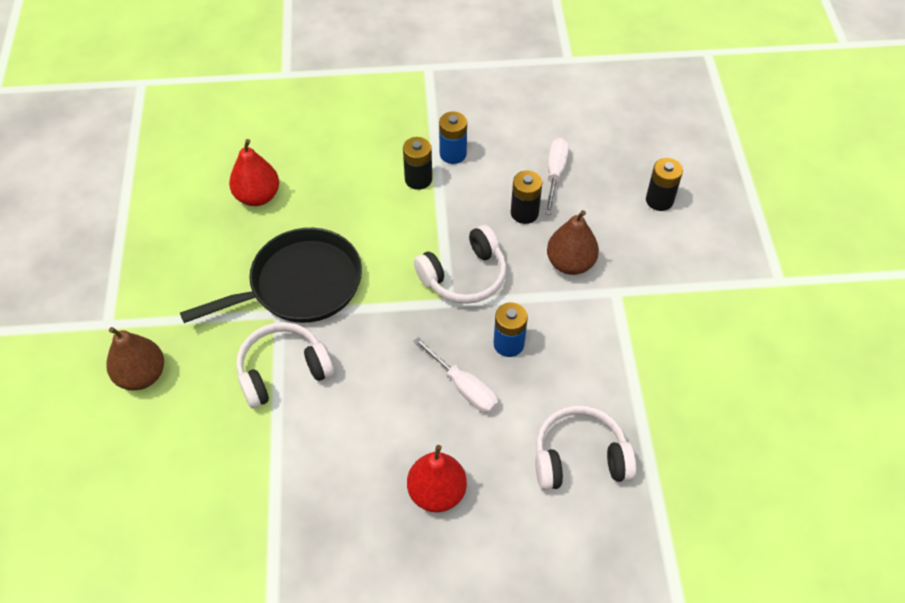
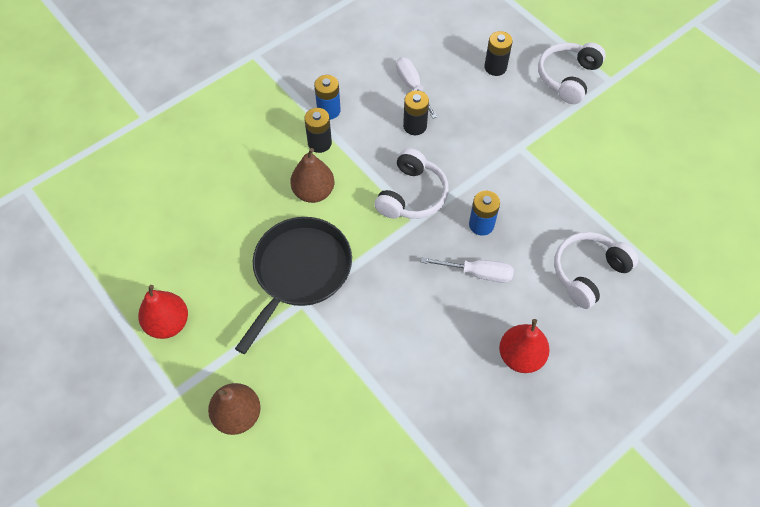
camera: 35 degrees left, 5 degrees up
(257, 196) = (208, 224): red pear -> red pear (168, 323)
(283, 371) = (343, 342): white headphones -> white headphones (568, 77)
(570, 263) = (474, 144): brown pear -> brown pear (313, 192)

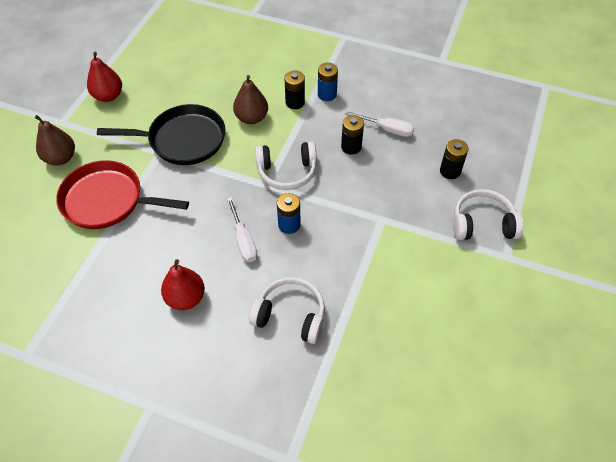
camera: 60 degrees right, 5 degrees down
(341, 386) = (107, 200): none -> red pan
(412, 86) = (387, 129): white screwdriver -> white screwdriver turned 75 degrees clockwise

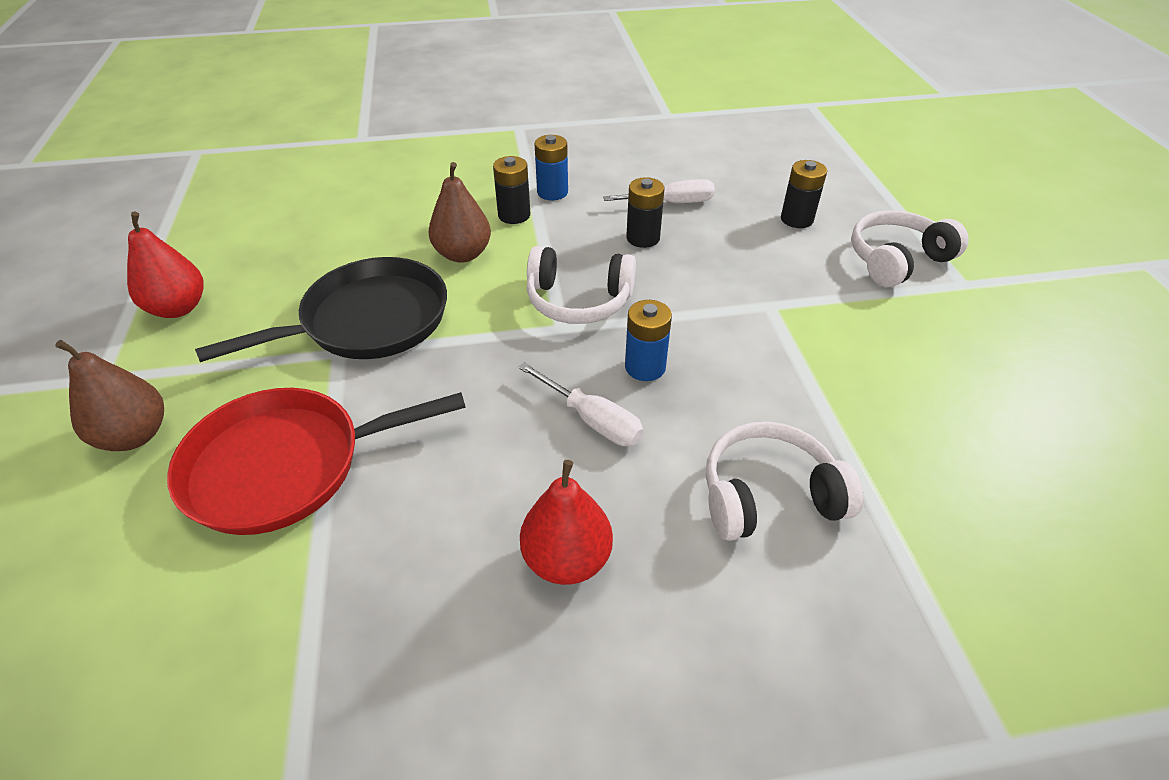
camera: 30 degrees left, 10 degrees down
(287, 172) = (578, 301): white headphones -> white headphones turned 45 degrees clockwise

